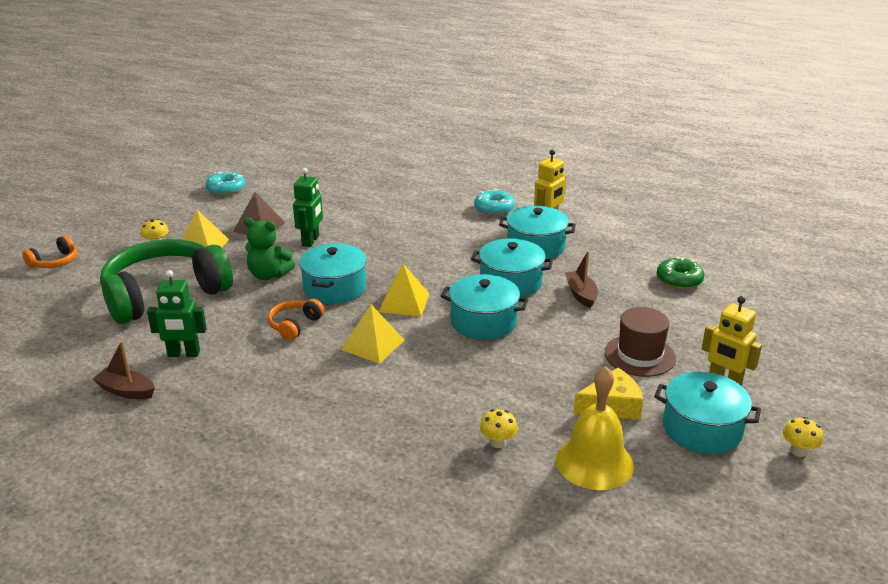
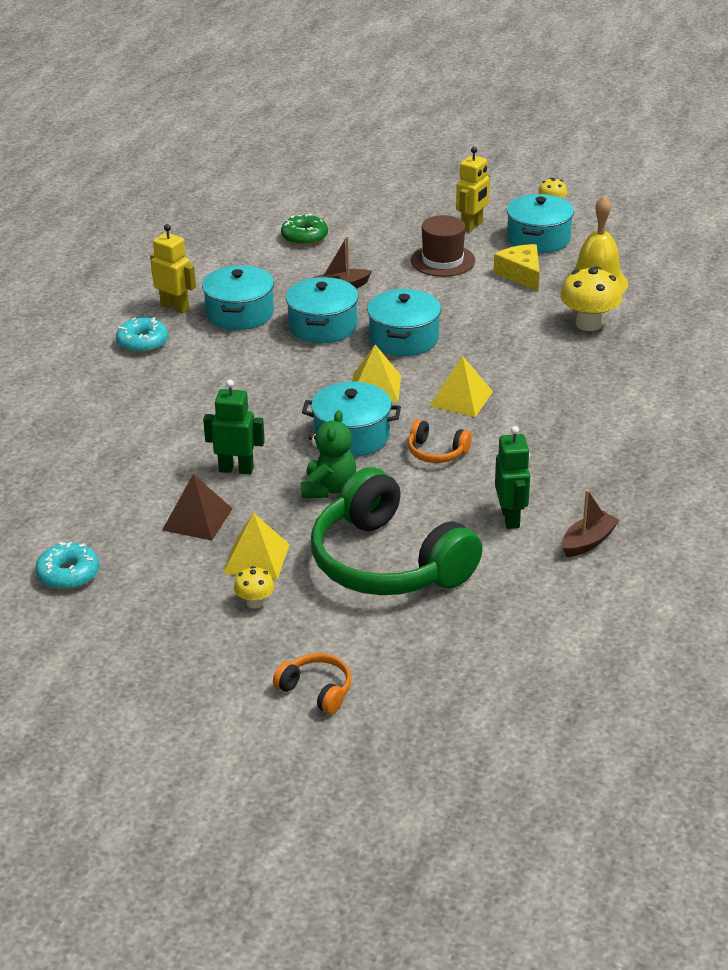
camera: 95 degrees left, 5 degrees up
(126, 391) = (588, 542): brown boat -> brown boat turned 150 degrees counterclockwise
(498, 442) = (588, 324): yellow mushroom -> yellow mushroom, size x1.88

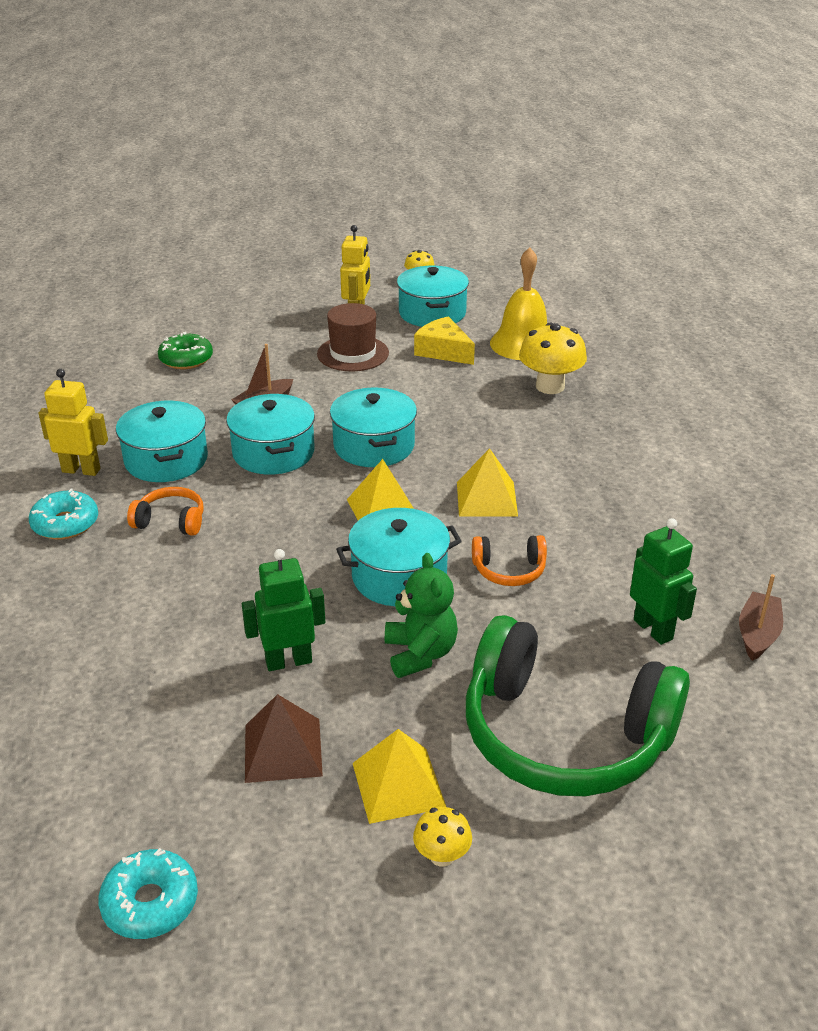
camera: 25 degrees left, 0 degrees up
(316, 690) = (621, 973): orange headphones -> orange headphones (171, 521)

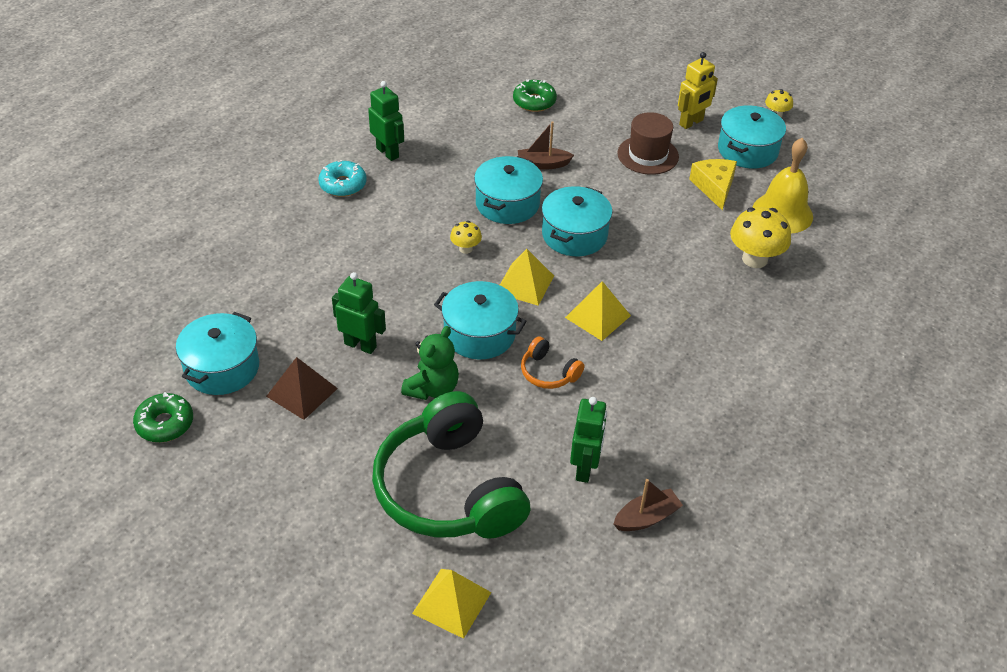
camera: 40 degrees right, 10 degrees up
(81, 470) = (388, 152): yellow robot -> green robot
(150, 903) = (165, 424): turquoise donut -> green donut
(166, 460) = (440, 172): turquoise pot -> turquoise pot (222, 368)
(171, 521) = (398, 217): orange headphones -> none
(398, 785) = (333, 451): yellow pyramid -> yellow pyramid (452, 603)
(442, 856) = (309, 502): yellow mushroom -> yellow mushroom (465, 249)

